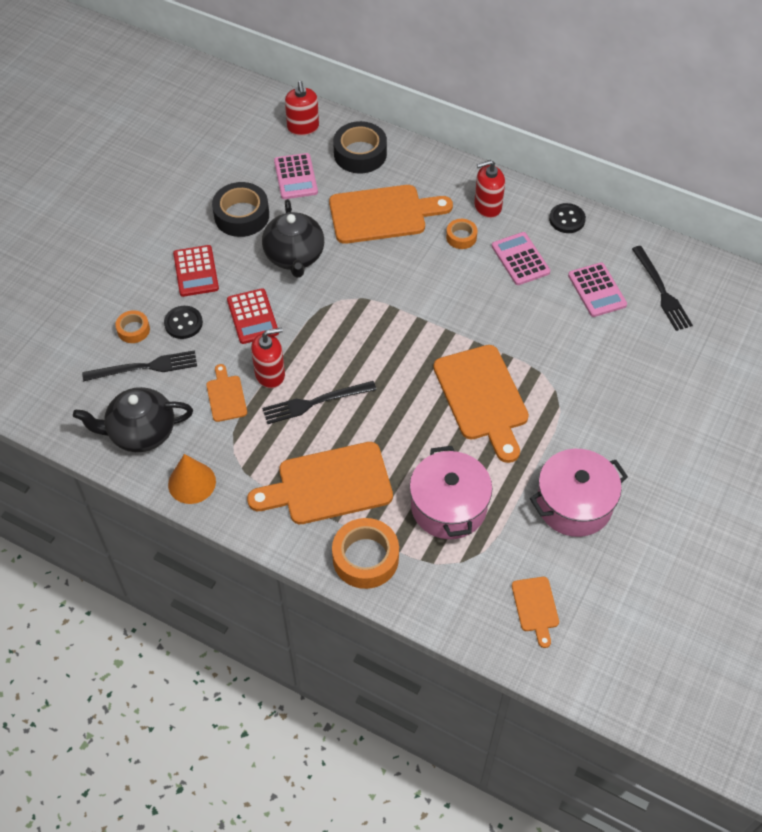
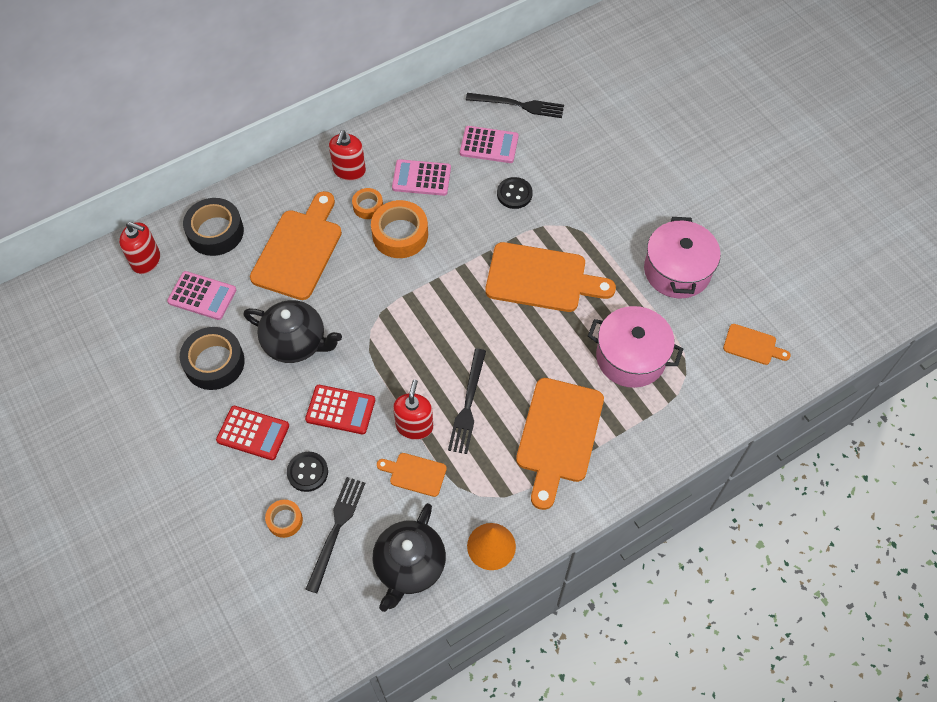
camera: 60 degrees left, 5 degrees up
(365, 558) = (645, 443): orange tape -> orange tape (400, 234)
(567, 219) = (404, 125): black button -> black button (514, 194)

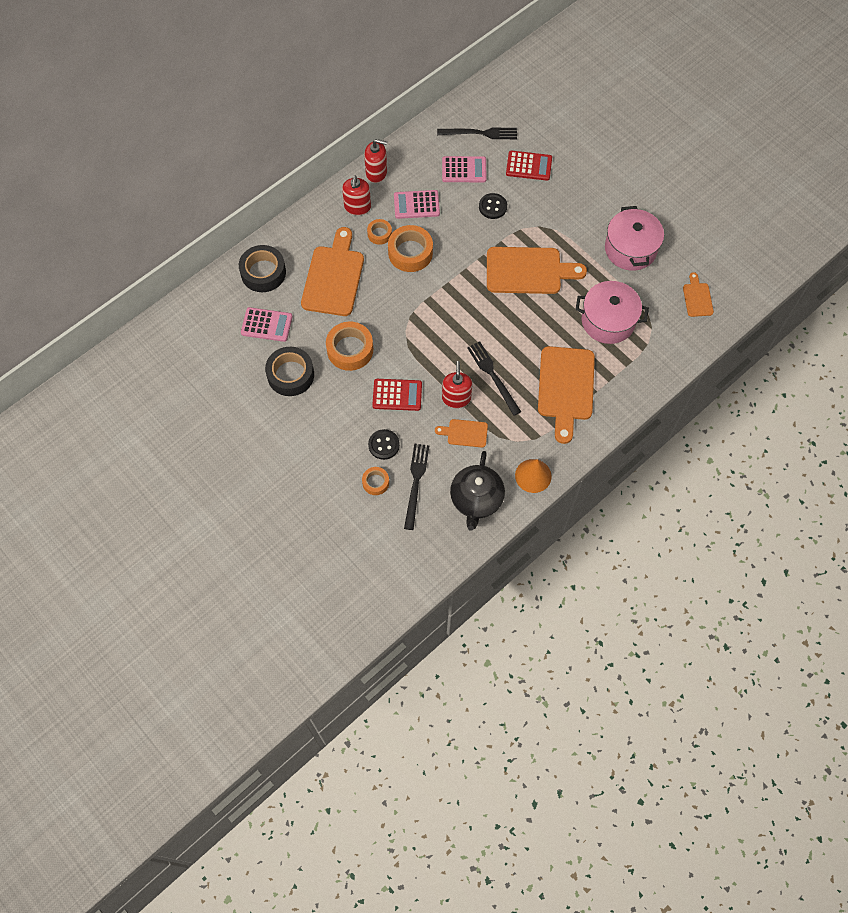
camera: 10 degrees left, 5 degrees up
(146, 260) = (214, 304): red soap dispenser -> red soap dispenser (376, 173)
(253, 433) = (335, 423): red calculator -> red calculator (528, 166)
(296, 343) = (350, 349): black teapot -> orange tape
(468, 404) = (493, 376): black fork -> black fork turned 150 degrees clockwise
(752, 345) = (697, 298): orange cutting board -> orange cutting board turned 105 degrees counterclockwise

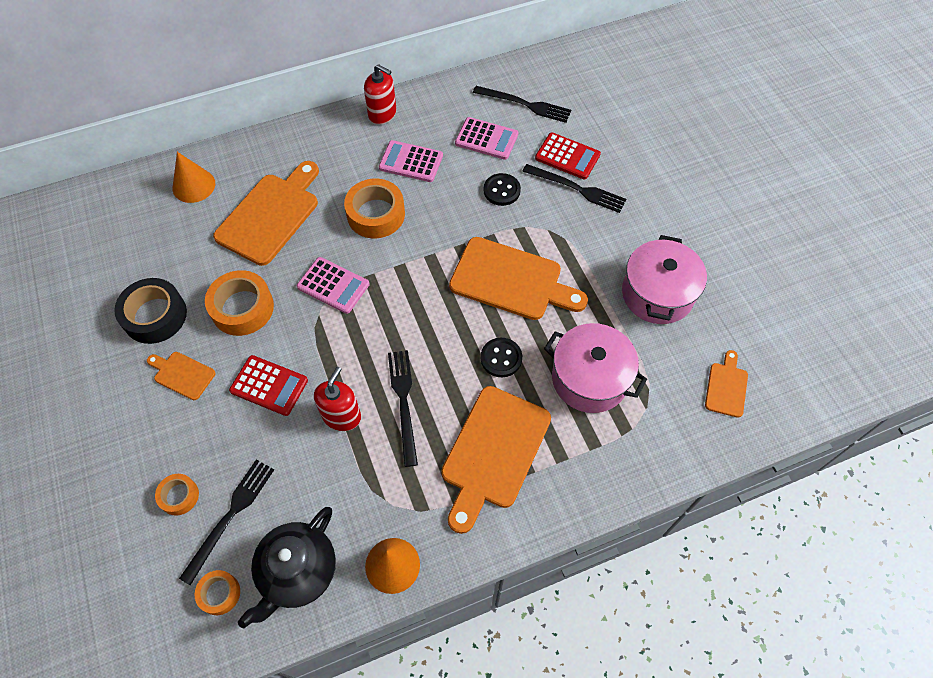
camera: 20 degrees right, 5 degrees down
(263, 272) = (193, 185): black tape -> orange cone
(266, 325) = (162, 246): pink calculator -> pink calculator (333, 286)
(357, 207) = (341, 145): red soap dispenser -> none
(379, 234) = (350, 182): orange tape -> orange tape (219, 593)
(384, 445) = (217, 447): black button -> black button (501, 358)
(465, 433) = (329, 468): orange cutting board -> orange cutting board (182, 374)
(546, 189) = (577, 189): none -> black fork

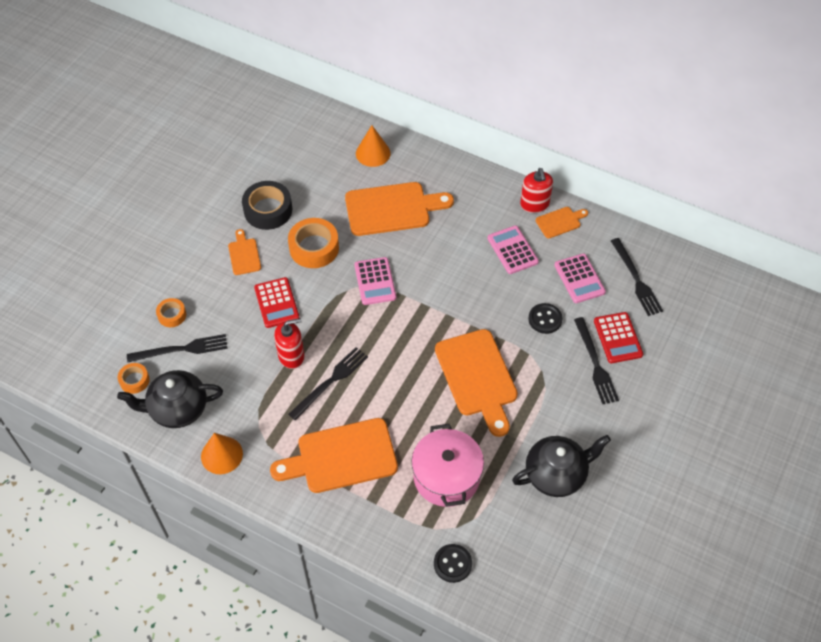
camera: 50 degrees right, 5 degrees down
(376, 214) = (450, 263): orange tape -> none
(501, 358) = (412, 413): black button -> black button (452, 564)
(657, 294) = (556, 474): pink pot -> black teapot
(726, 387) = (521, 568): orange cutting board -> orange cutting board (560, 222)

